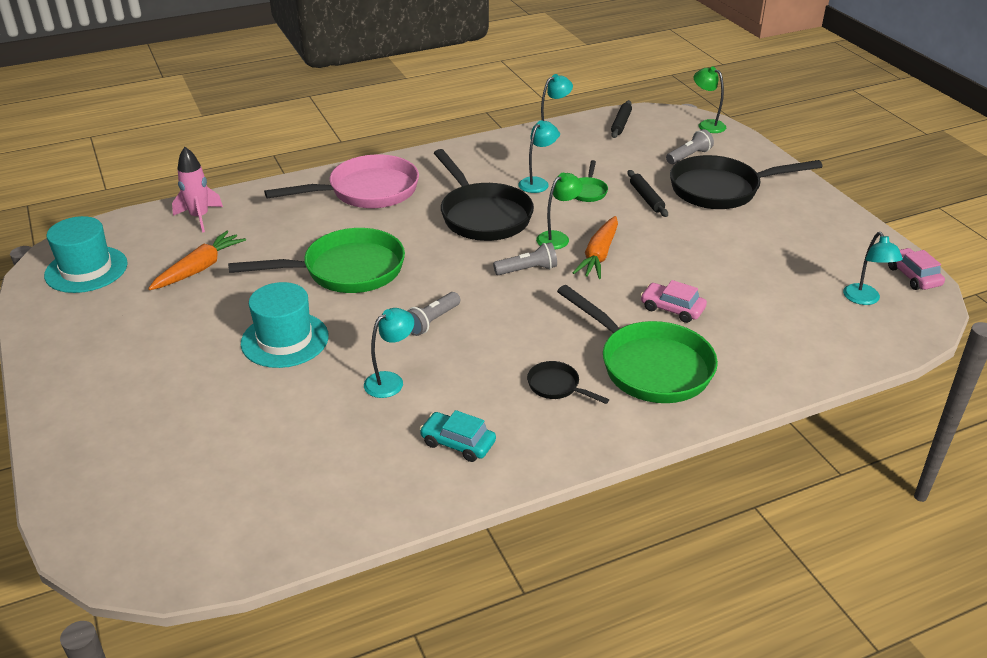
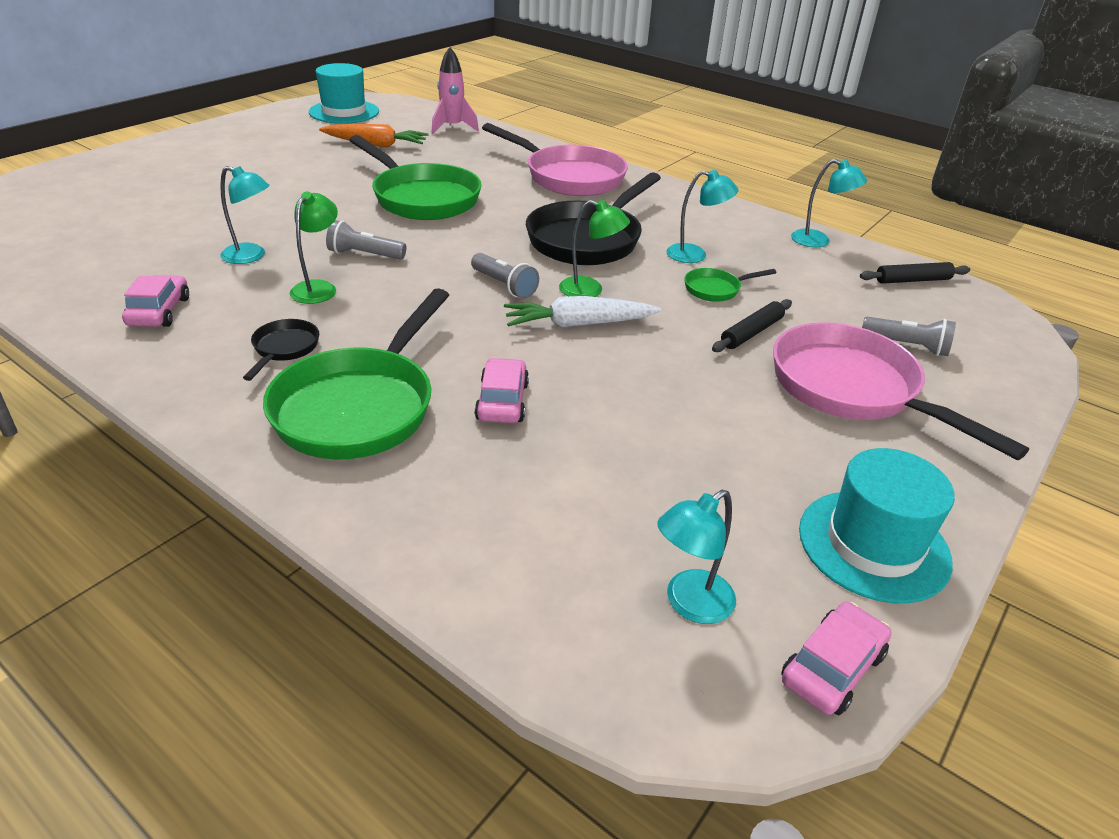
camera: 60 degrees right, 0 degrees up
(285, 340) = (292, 198): turquoise hat -> turquoise hat (873, 545)
(458, 443) = (159, 311): turquoise car -> pink car
(599, 255) = (578, 324): orange carrot -> white carrot
(707, 125) = (1019, 345): green lamp -> green lamp (318, 288)
(721, 190) = (852, 390): black pan -> pink pan

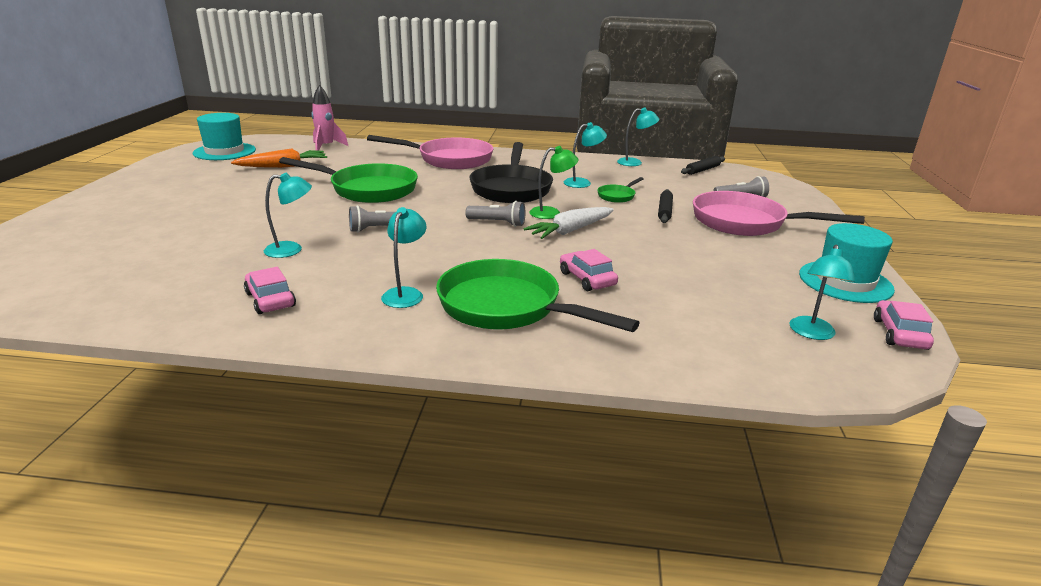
camera: 30 degrees left, 10 degrees down
(284, 349) = (405, 293): black pan -> turquoise lamp
(318, 288) = (374, 254): green lamp -> none
(360, 406) = (507, 307): green pan -> green pan turned 135 degrees clockwise

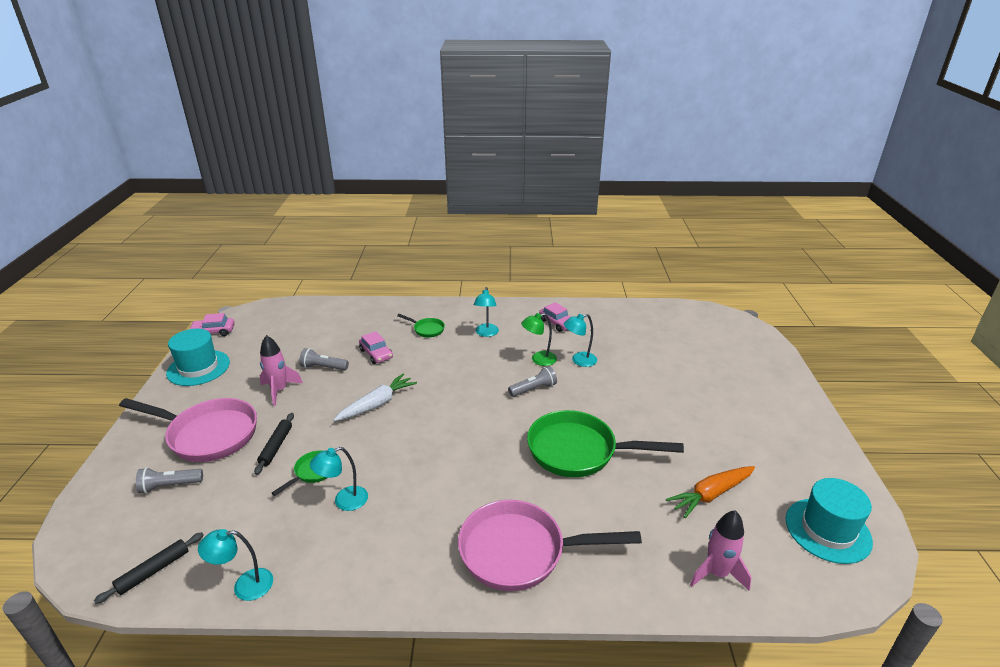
camera: 175 degrees right, 5 degrees up
(498, 223) = (439, 408): grey flashlight -> grey flashlight (323, 367)
(507, 307) = (427, 329): green pan -> green pan, size x0.45
(511, 188) = (429, 474): black pan -> none
(551, 213) = (390, 429): green lamp -> green lamp (538, 360)
(700, 250) = (279, 390): none -> pink rocket
(811, 333) = (263, 328): turquoise lamp -> none
(899, 334) = (213, 332): pink car -> pink car turned 75 degrees clockwise

